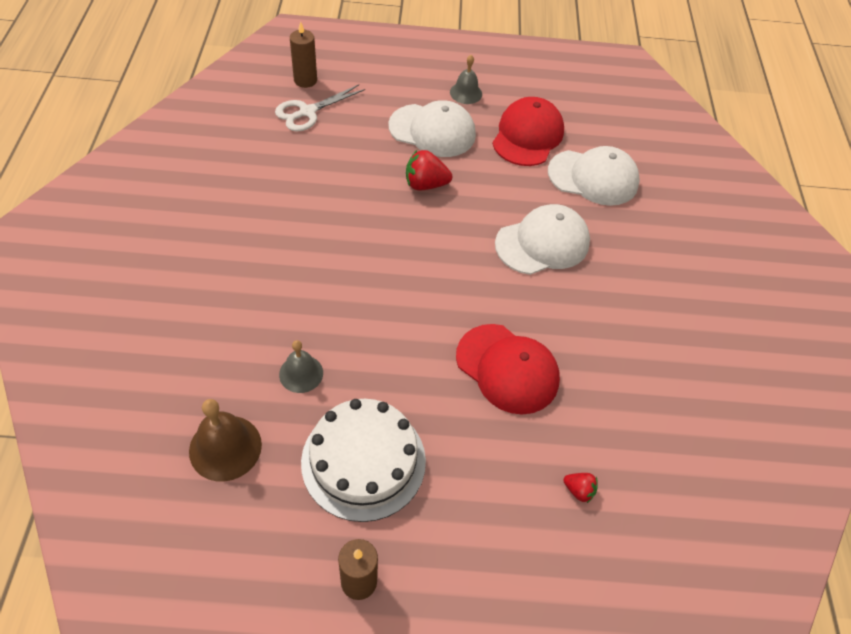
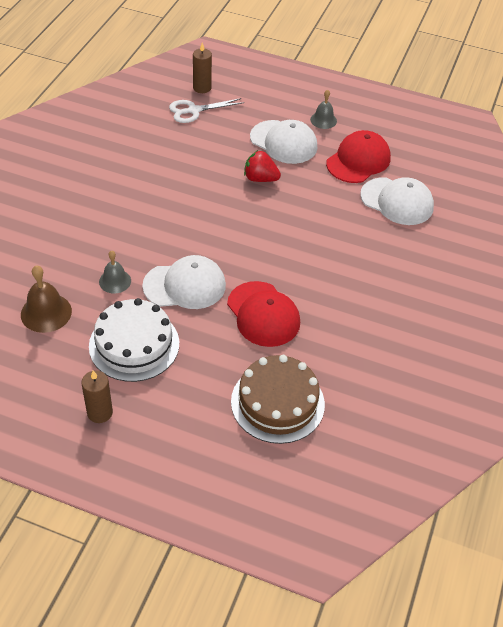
camera: 20 degrees right, 5 degrees down
(542, 243) = (332, 238): white cap -> white cap (185, 285)
(578, 490) = (277, 403): red strawberry -> brown cake

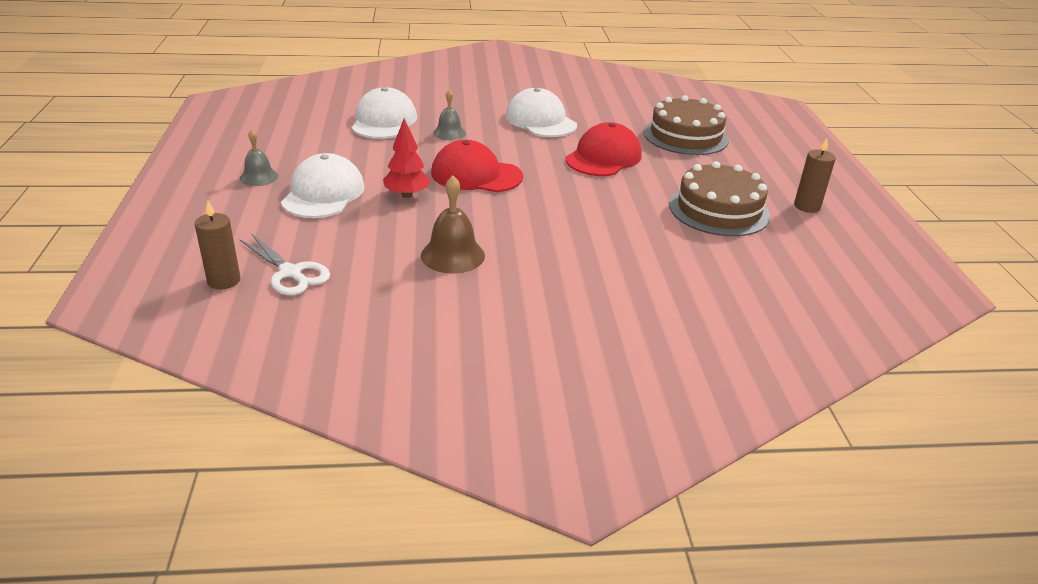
camera: 115 degrees left, 15 degrees down
(46, 312) = (752, 272): brown bell -> brown bell (452, 255)
(115, 281) = (659, 243): grey bell -> grey bell (449, 133)
(134, 344) = (718, 210): white cake -> brown cake
(185, 285) = (616, 202): white cap -> white cap (540, 120)
(260, 179) = (407, 195): red strawberry -> red tree
(358, 160) = (328, 147): red cap -> red cap (476, 175)

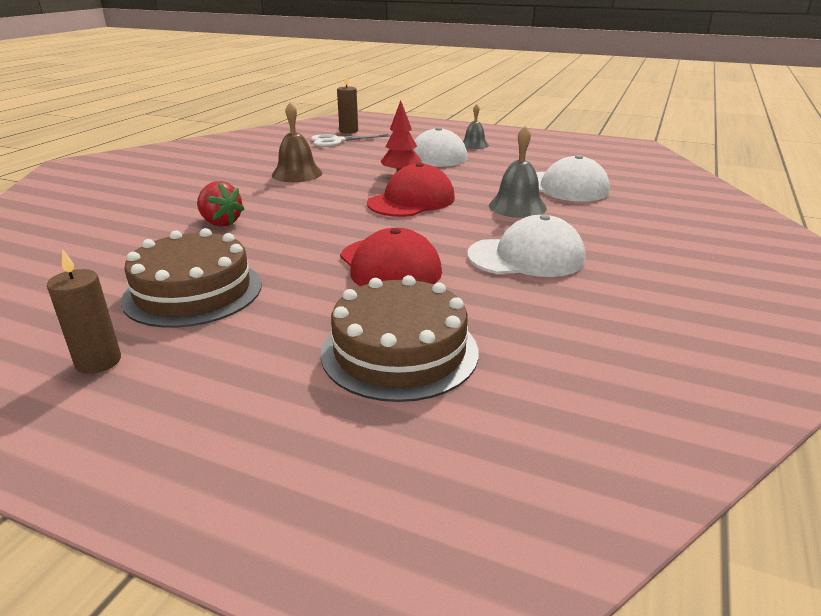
camera: 120 degrees right, 5 degrees down
(449, 133) = (517, 206): grey bell -> grey bell, size x1.52
(617, 246) = (220, 223): none -> red strawberry

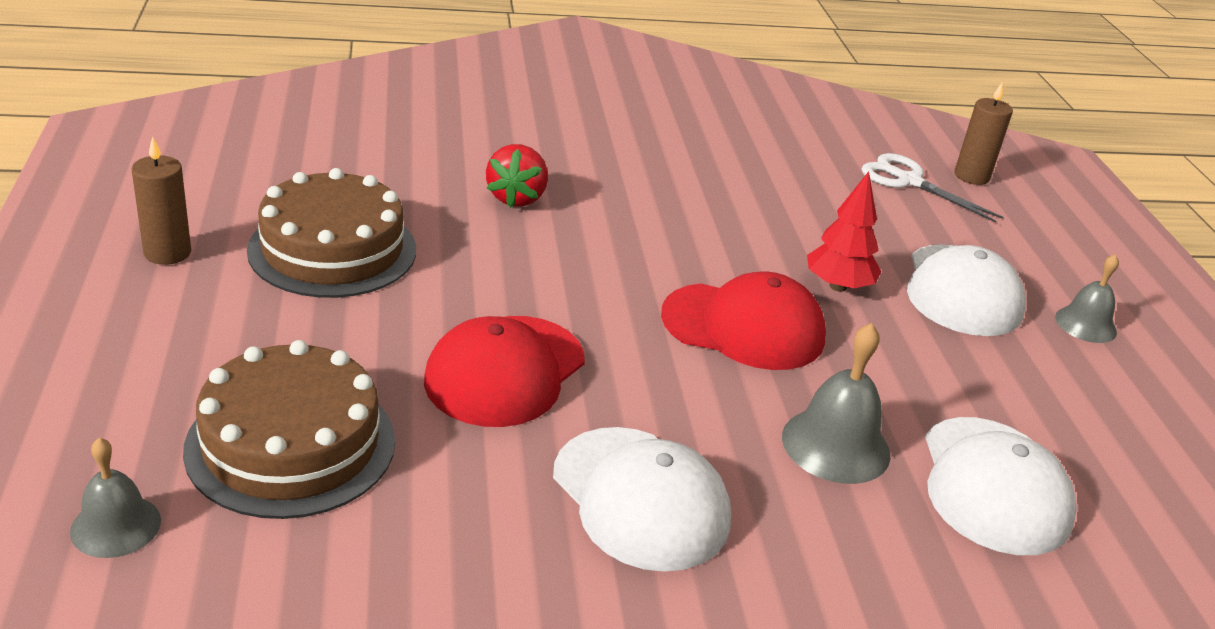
camera: 55 degrees right, 5 degrees up
(297, 174) = (733, 194): brown bell -> none
(436, 447) = (116, 526): none -> grey bell

